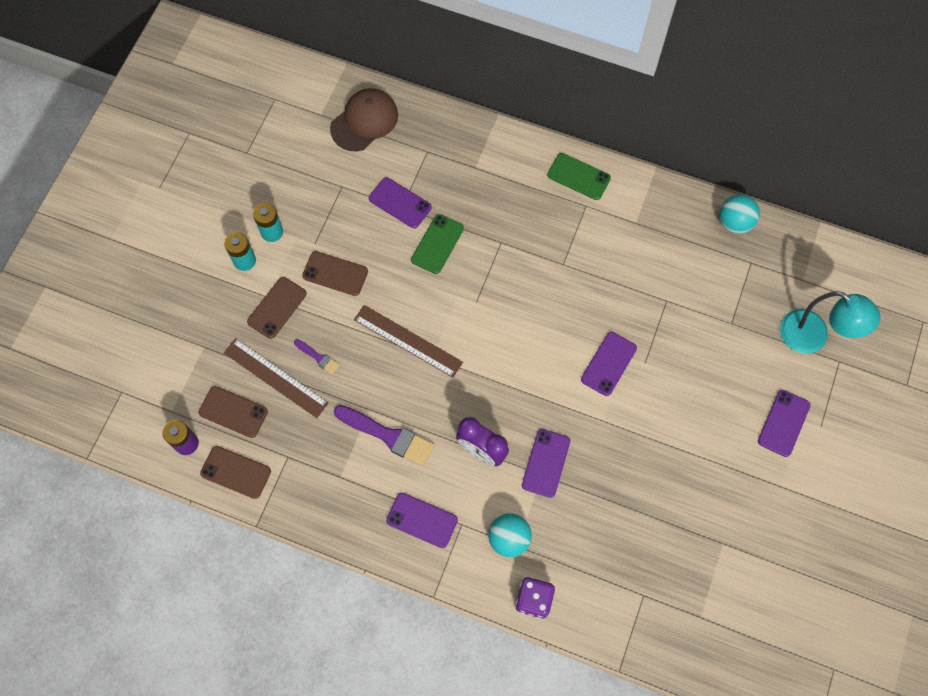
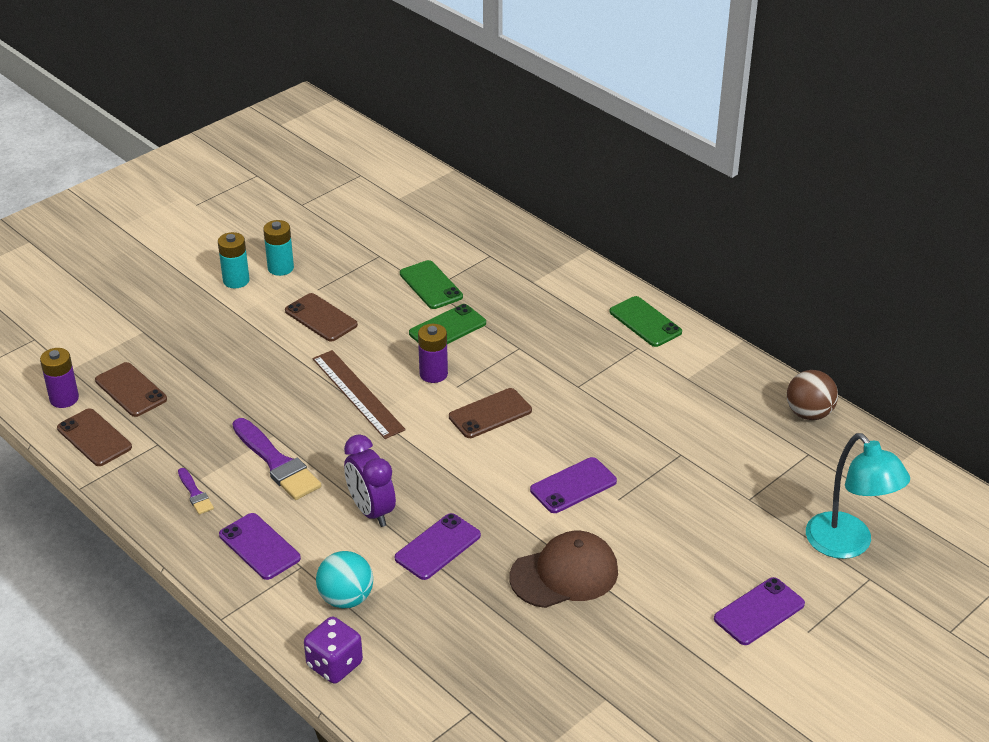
camera: 25 degrees right, 30 degrees down
(276, 377) = (196, 377): brown ruler -> none
(277, 307) = (240, 325): brown phone -> brown phone (490, 414)
(318, 357) = (252, 376): purple brush -> purple brush (195, 494)
(364, 121) = (439, 215): brown cap -> brown cap (564, 574)
(400, 203) = (430, 285): purple phone -> green phone
(452, 296) = (433, 374): none -> purple battery
(734, 222) = (809, 413): turquoise ball -> brown ball

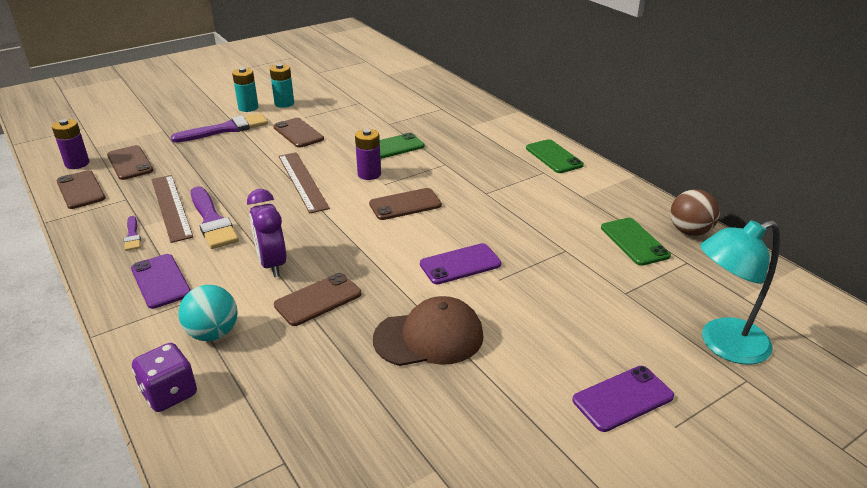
camera: 10 degrees right, 5 degrees down
(219, 449) = (171, 207): none -> brown ruler
(224, 321) = (226, 129): none -> purple brush
(430, 285) = (390, 121): green phone -> green phone (634, 242)
(438, 547) = (318, 299): purple phone -> brown phone
(847, 545) = (723, 345): turquoise lamp -> turquoise lamp turned 90 degrees clockwise

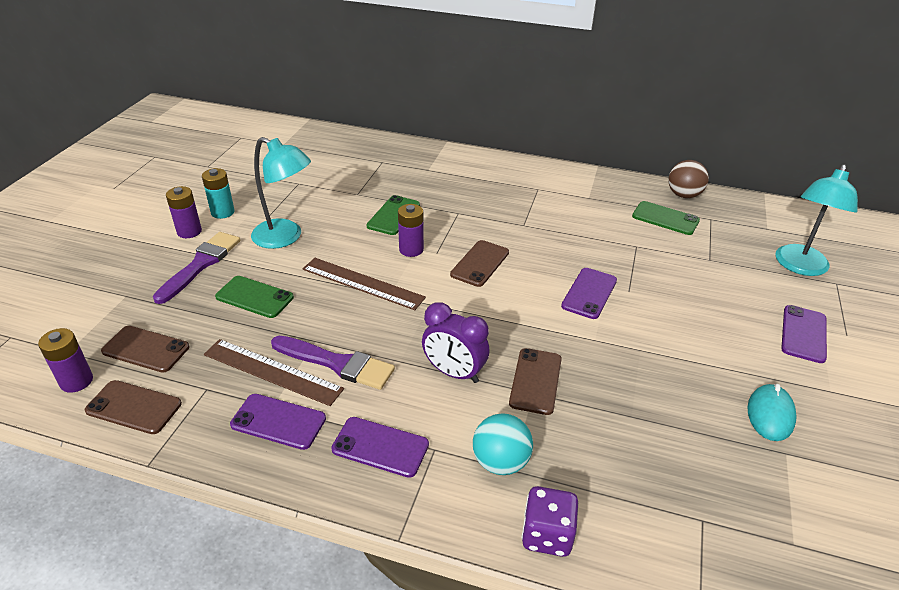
camera: 40 degrees left, 5 degrees up
(132, 236) = (278, 421): purple brush -> purple phone
(248, 108) = (189, 231): turquoise battery -> purple battery
(298, 133) = (285, 237): brown phone -> turquoise lamp
(429, 337) = (650, 362): brown cap -> none
(471, 435) = (770, 414): none -> turquoise mouse
(553, 157) = (527, 172): green phone -> green phone (254, 297)

